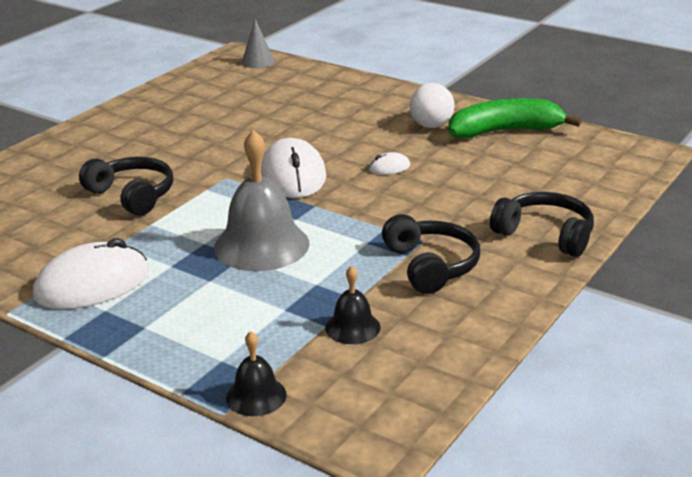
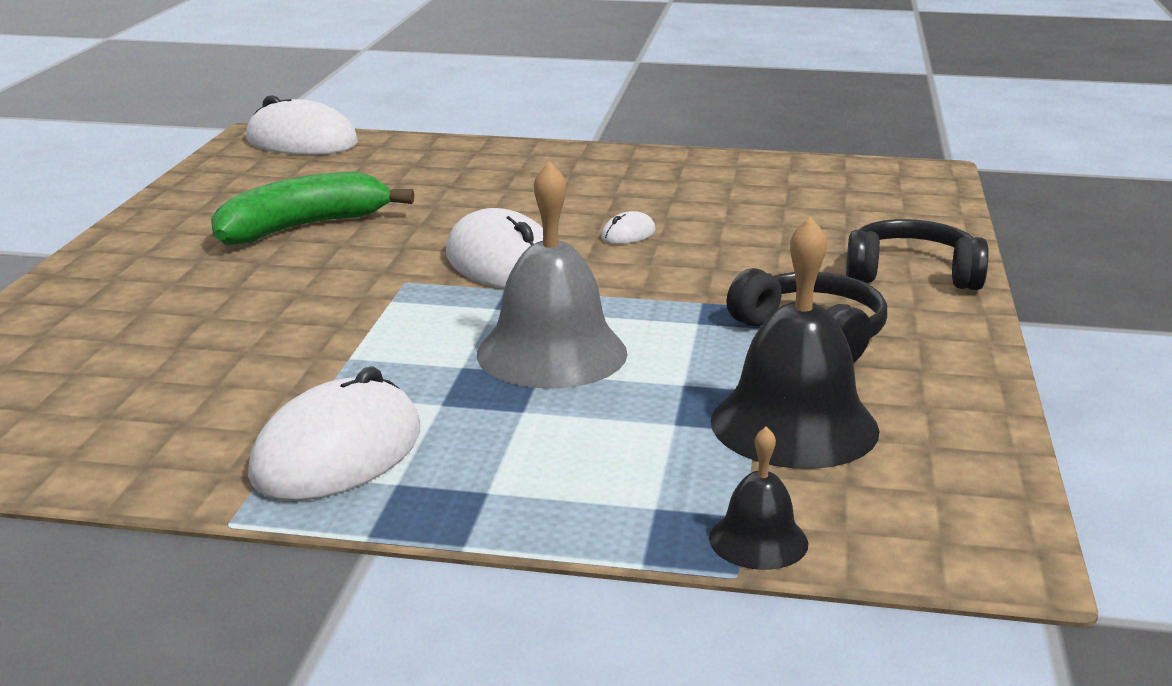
camera: 25 degrees left, 5 degrees down
(132, 195) = (279, 327): black headphones -> none
(258, 62) = (301, 142): grey cone -> white mouse
(352, 327) = (794, 425): black bell -> black bell, size x1.95
(433, 120) = (627, 175): white light bulb -> none
(505, 131) = (732, 174): green banana -> green banana (302, 228)

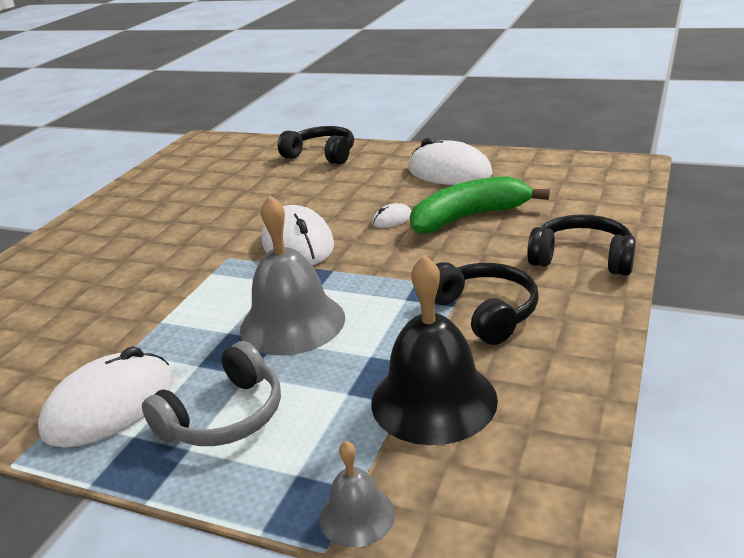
camera: 15 degrees right, 5 degrees up
(301, 142) = (222, 144): white mouse -> white mouse (449, 172)
(302, 228) = (187, 212): green banana -> green banana (469, 217)
(474, 157) = (322, 155): none -> black headphones
(518, 456) = (225, 416): none -> grey headphones
(758, 540) = (357, 515): black bell -> grey bell

